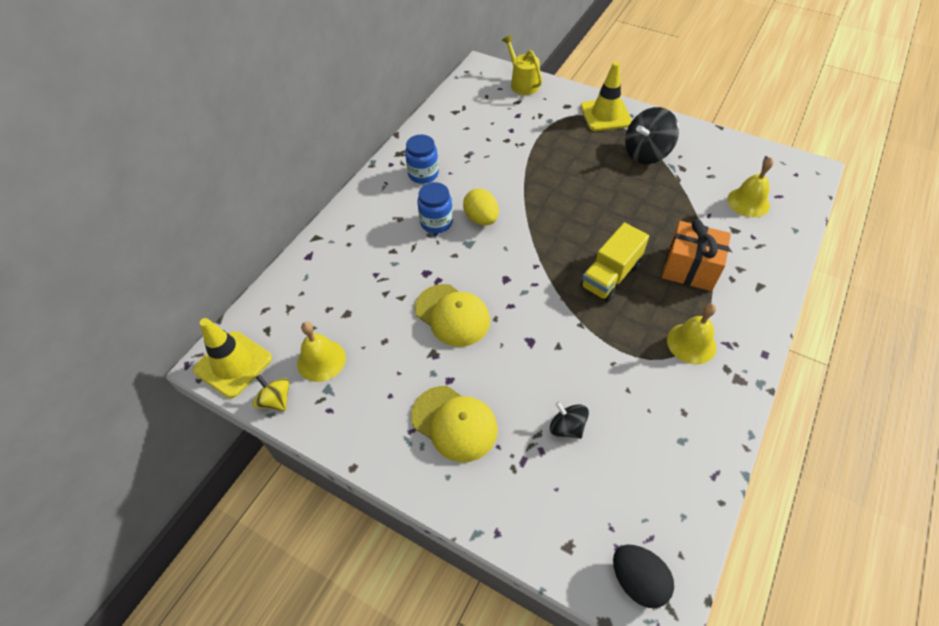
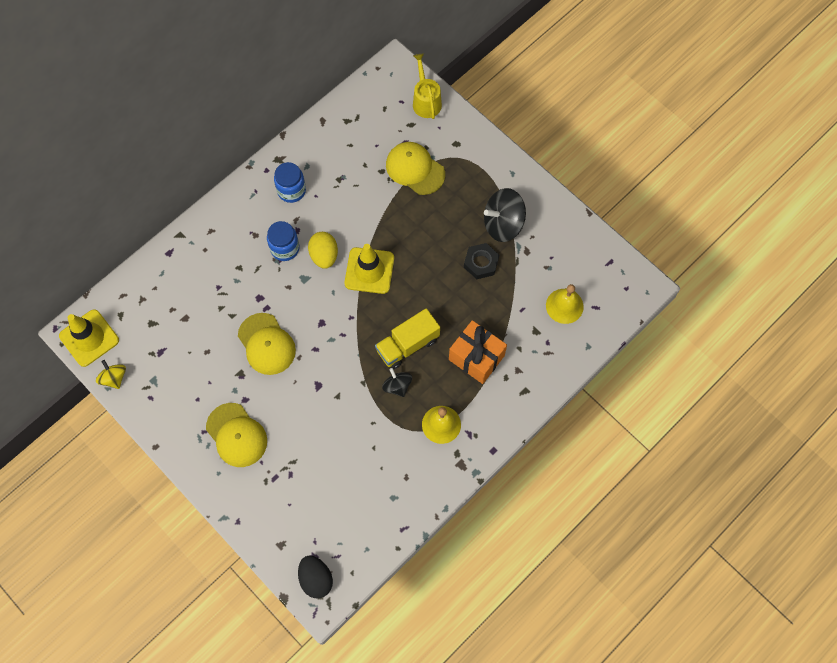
camera: 15 degrees right, 15 degrees up
(321, 360) = (155, 354): yellow bell -> none
(538, 132) = (415, 169): none -> yellow cap
(567, 427) = (316, 462): black spinning top -> black spinning top (397, 386)
(605, 115) = (487, 166): yellow traffic cone -> yellow traffic cone (369, 270)
(644, 187) = (481, 263): none -> black nut

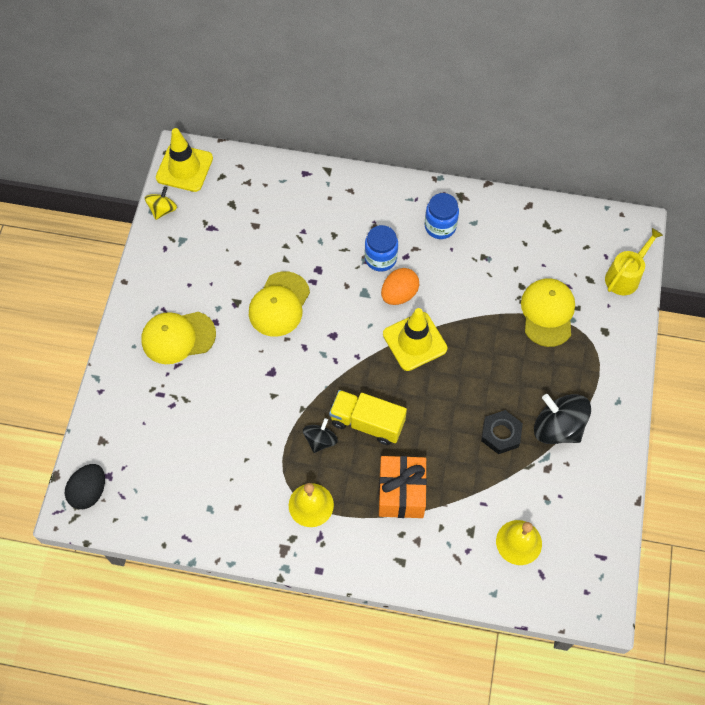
camera: 55 degrees right, 5 degrees down
(236, 435) = (178, 337): yellow cap -> yellow cap turned 60 degrees clockwise
(324, 256) = (399, 294): yellow egg -> orange egg

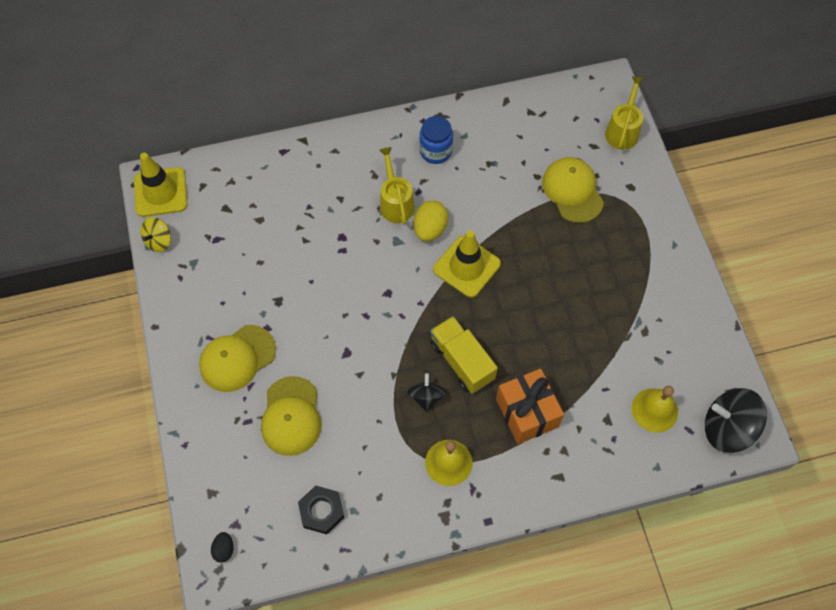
camera: 25 degrees left, 0 degrees up
(89, 492) = (224, 549): black egg -> black egg, size x0.57
(162, 210) = (159, 241): yellow spinning top -> yellow spinning top turned 150 degrees counterclockwise
(279, 304) = (321, 285): yellow cap -> yellow cap (291, 416)
(367, 423) = (462, 361): yellow truck -> yellow truck turned 60 degrees clockwise
(380, 258) = (395, 202): blue jar -> yellow watering can
(399, 294) = (430, 229): orange egg -> yellow egg
(501, 434) = (588, 318): black nut -> black nut (321, 511)
(557, 428) = (634, 291): black spinning top -> black spinning top (727, 428)

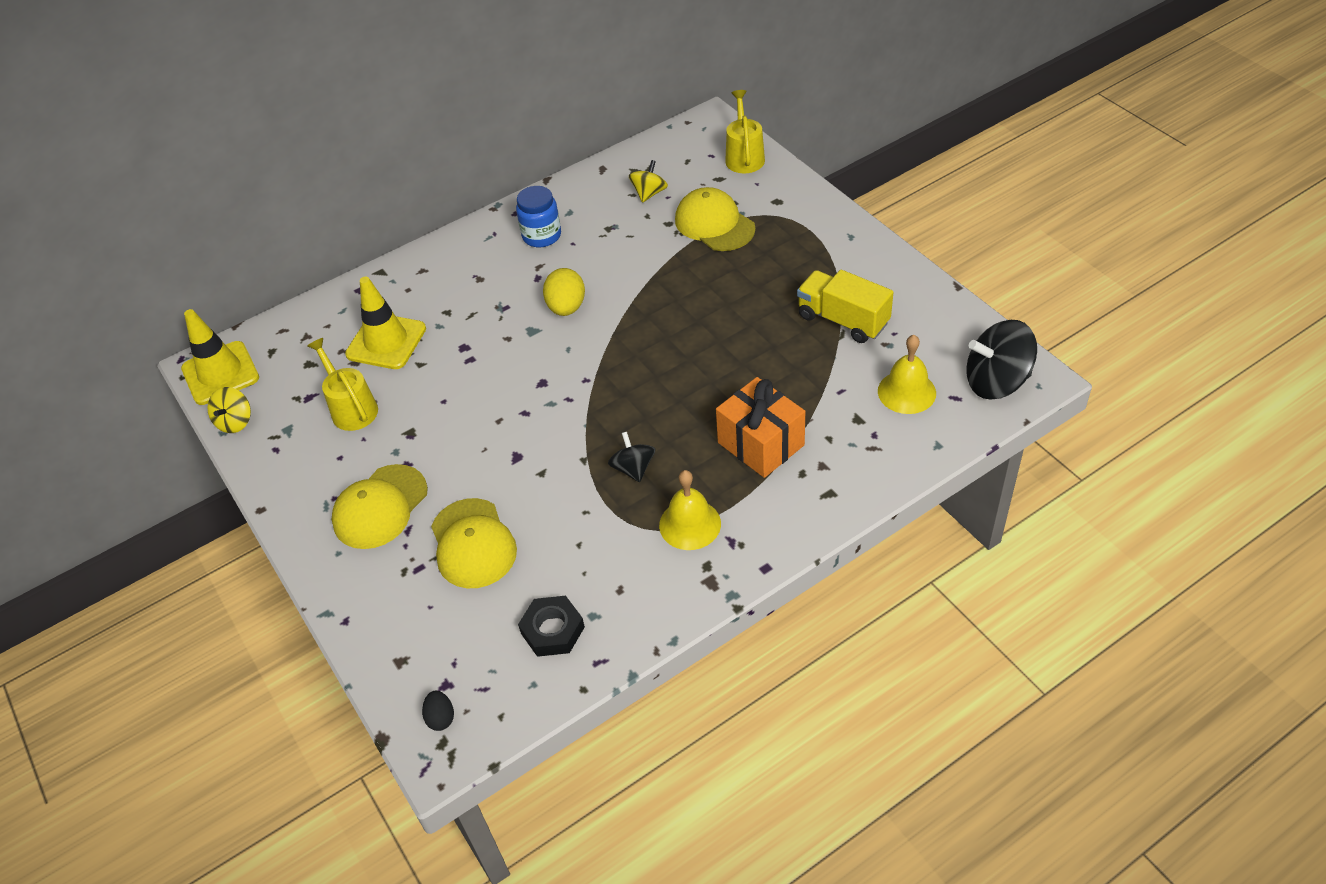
camera: 15 degrees left, 15 degrees down
(395, 202) = (515, 296): yellow watering can -> yellow watering can (351, 408)
(462, 361) = (660, 419): yellow truck -> yellow truck (843, 320)
(466, 267) = (625, 328): yellow traffic cone -> yellow traffic cone (386, 342)
(533, 140) = (649, 193): none -> yellow spinning top

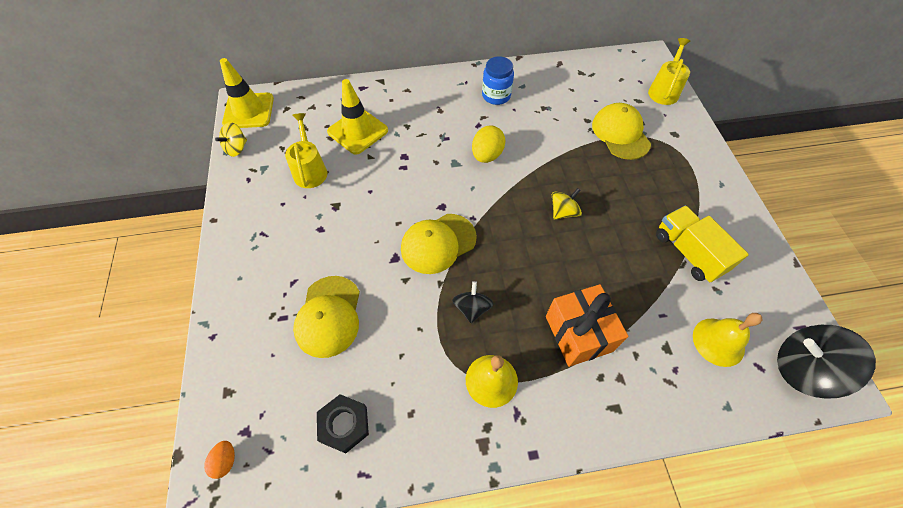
camera: 20 degrees right, 10 degrees up
(380, 507) = (285, 255): yellow cap -> yellow cap (438, 243)
(441, 718) = (225, 461): black egg -> orange egg
(649, 193) = (584, 93): yellow spinning top -> yellow spinning top (563, 212)

